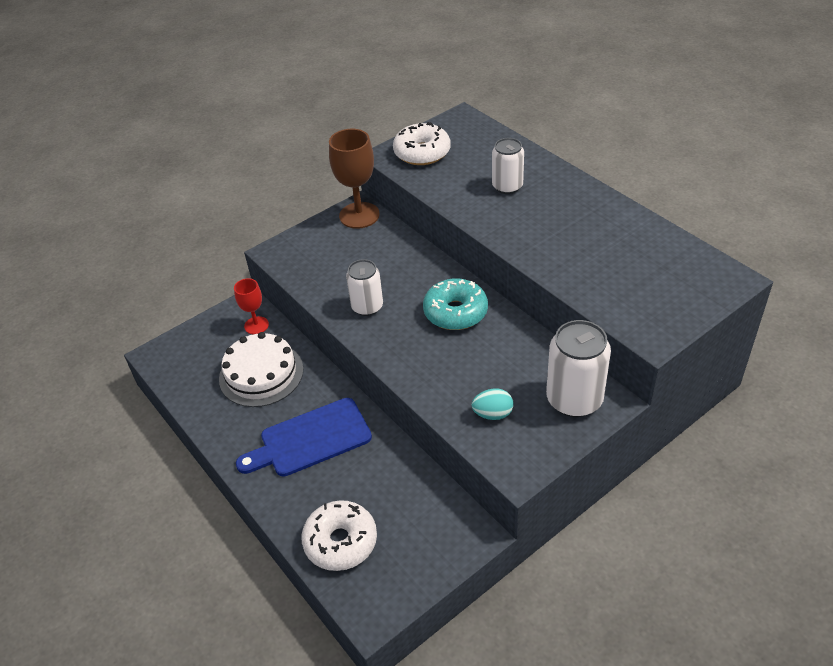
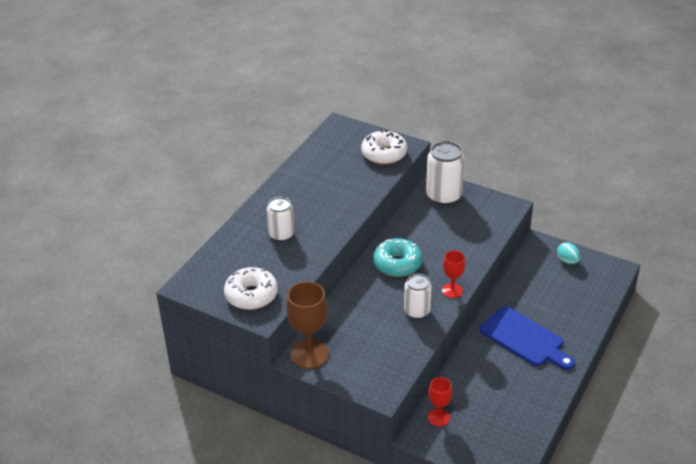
camera: 115 degrees left, 5 degrees down
(261, 374) = (486, 391): white cake -> none
(340, 542) = (585, 296): white donut -> white donut (384, 154)
(381, 347) = (452, 290): none -> red goblet
(493, 414) = (476, 225): turquoise egg -> turquoise egg (567, 261)

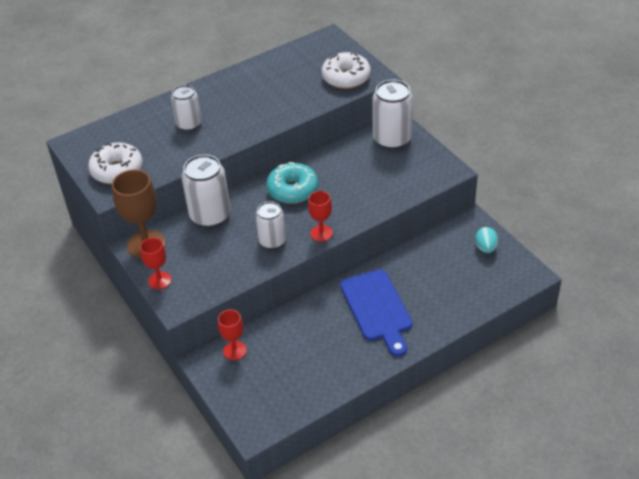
camera: 30 degrees right, 5 degrees up
(345, 310) = (210, 215): none -> white can
(348, 379) = (159, 280): none -> red goblet

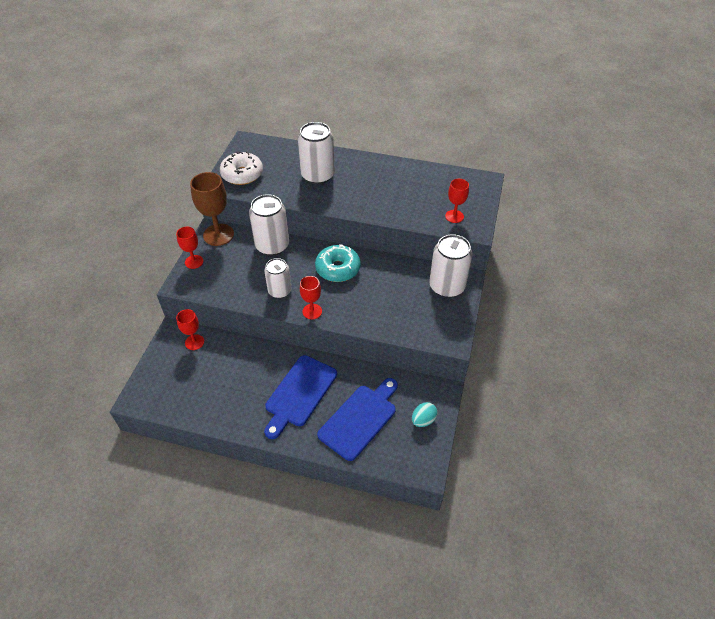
camera: 45 degrees right, 5 degrees up
(189, 124) = (317, 176): white can -> white can, size x1.55
(346, 77) = (454, 216): white donut -> red goblet
(444, 285) = (360, 419): none -> blue cutting board

